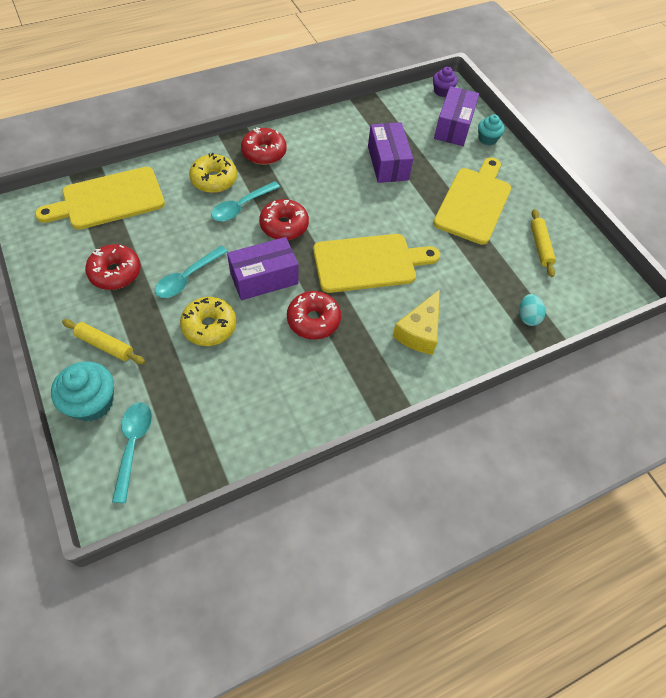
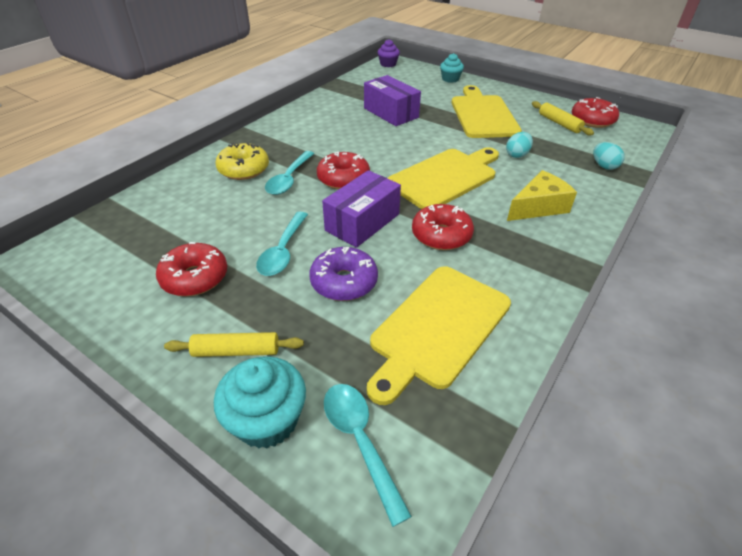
camera: 25 degrees left, 15 degrees down
(109, 199) = (138, 220): yellow cutting board -> yellow cutting board (438, 328)
(209, 326) = (344, 282): yellow donut -> purple donut
(264, 152) = (276, 137): red donut -> red donut (592, 120)
(419, 331) = (538, 207): yellow cheese -> yellow cheese turned 120 degrees counterclockwise
(453, 127) = (418, 80): purple box -> none
(458, 266) = (517, 155): none -> turquoise egg

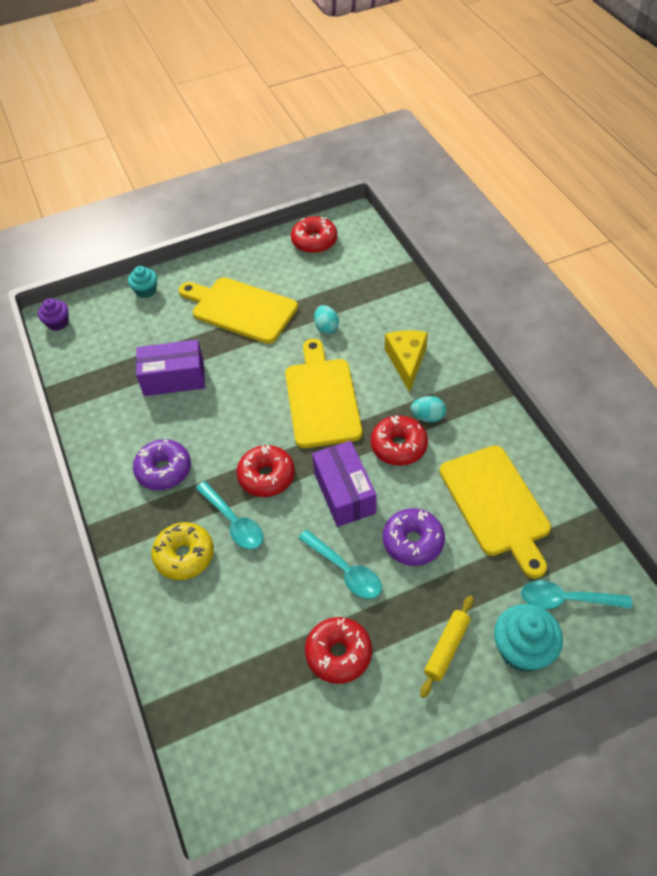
camera: 55 degrees left, 10 degrees up
(310, 136) = (164, 470): none -> purple donut
(559, 123) = (301, 266): yellow rolling pin -> none
(604, 166) = (385, 284): turquoise egg -> turquoise egg (428, 417)

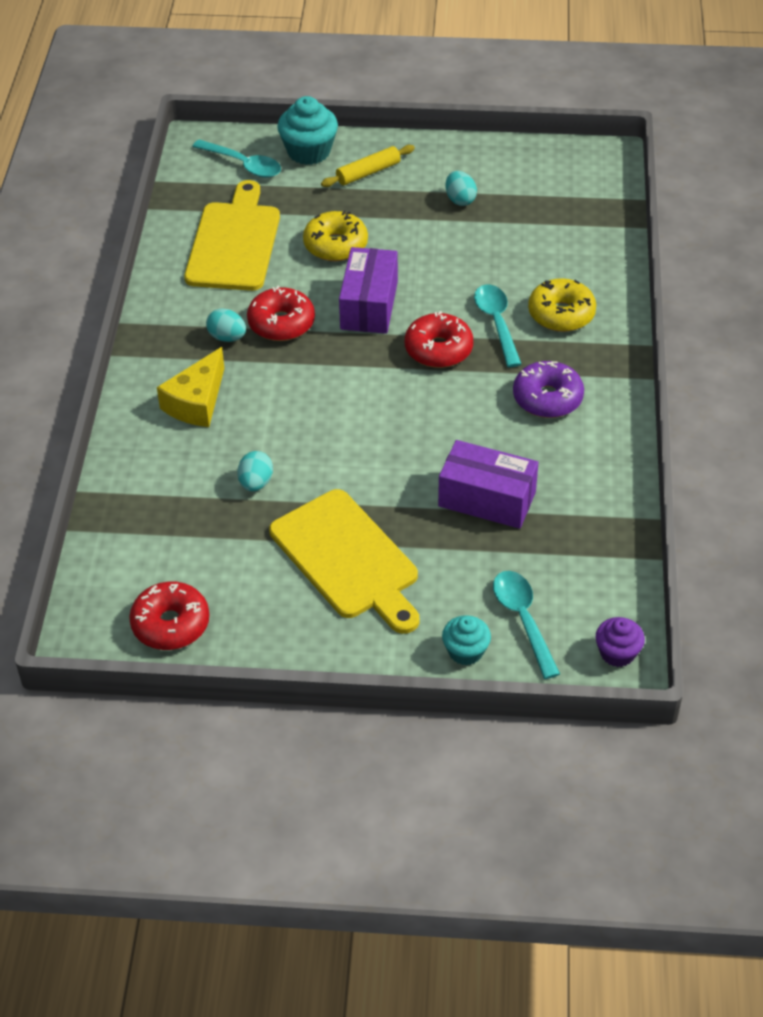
camera: 155 degrees left, 5 degrees down
(322, 398) = (325, 401): yellow cutting board -> none
(338, 654) = (460, 200): red donut -> turquoise egg
(345, 571) = (414, 248): turquoise spoon -> turquoise spoon (523, 619)
(413, 542) = (335, 245): purple donut -> yellow donut

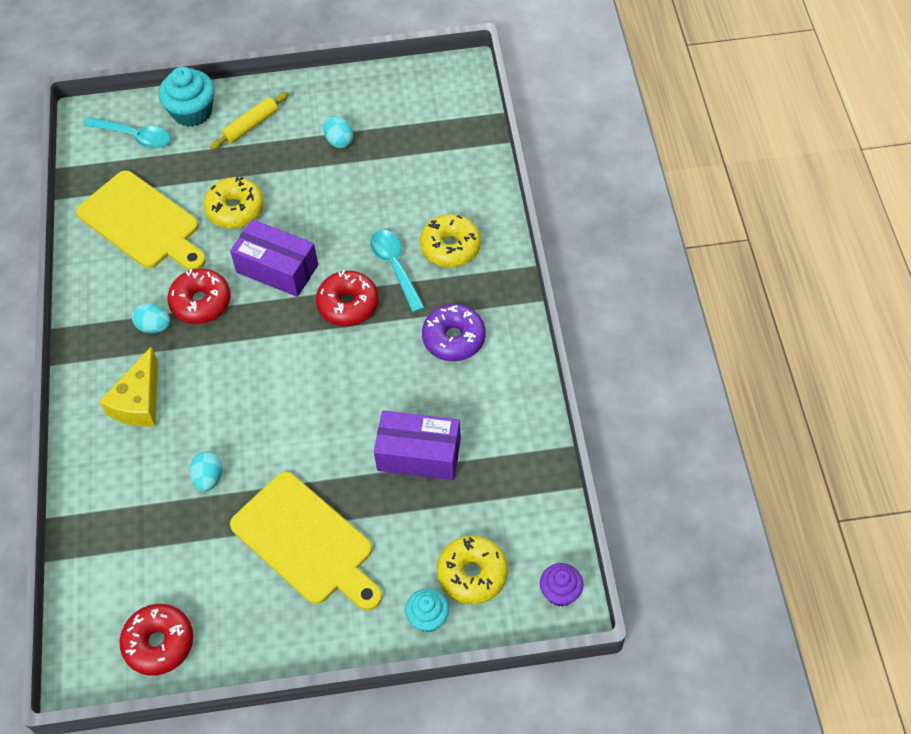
camera: 10 degrees left, 10 degrees up
(234, 243) = (142, 223): yellow cutting board -> yellow cutting board turned 135 degrees clockwise
(369, 305) = (277, 268): purple box -> purple box turned 60 degrees counterclockwise
(523, 619) = (472, 574): turquoise spoon -> yellow donut

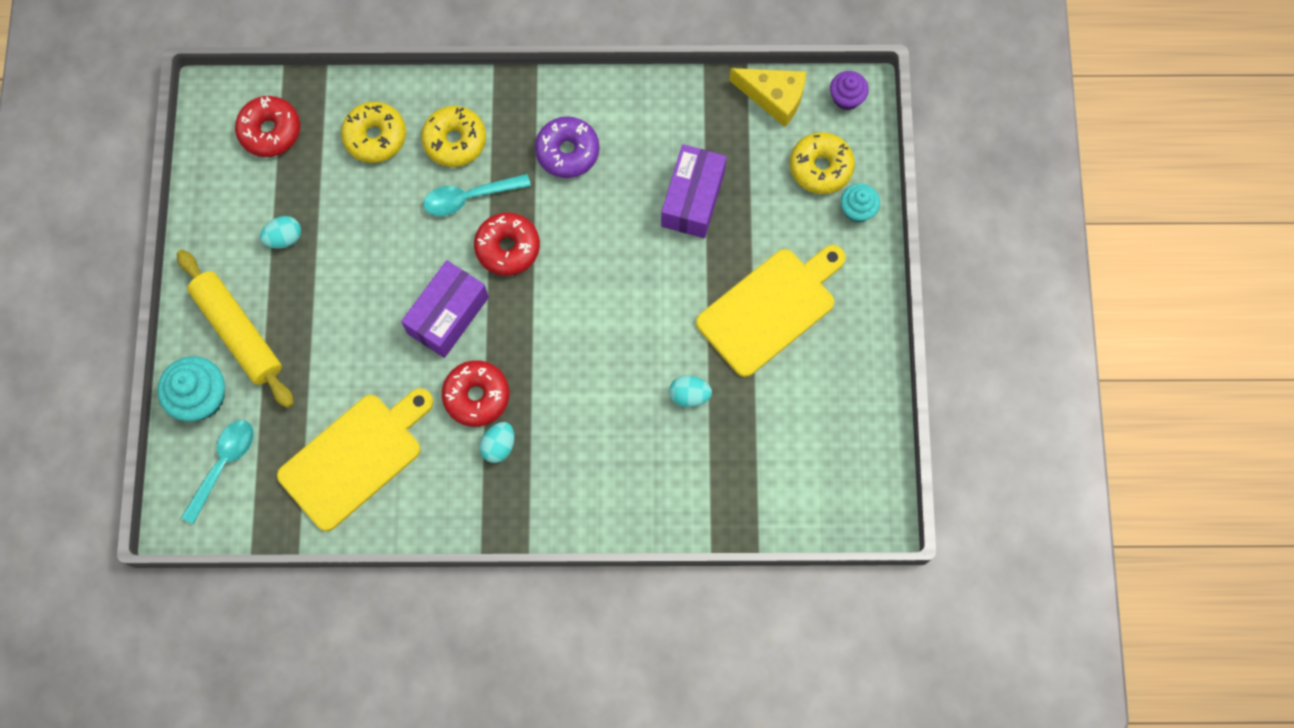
camera: 85 degrees left, 15 degrees up
(139, 401) = (590, 463): yellow cheese -> yellow cheese (774, 97)
(159, 643) = (855, 446): red donut -> red donut (270, 131)
(235, 209) = (358, 355): yellow donut -> yellow donut (375, 137)
(251, 125) = (238, 332): yellow rolling pin -> yellow rolling pin, size x1.72

